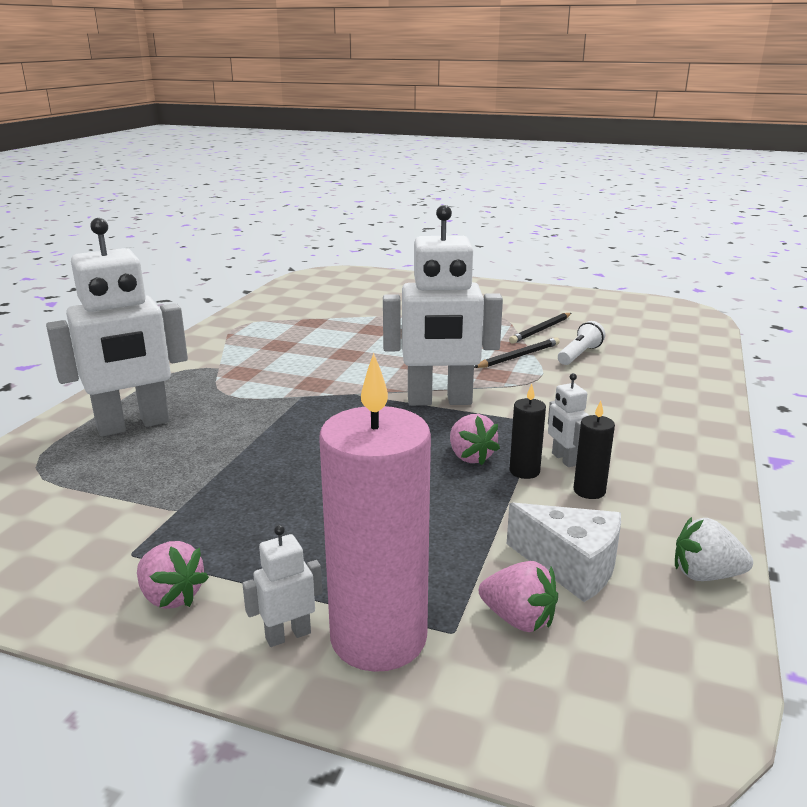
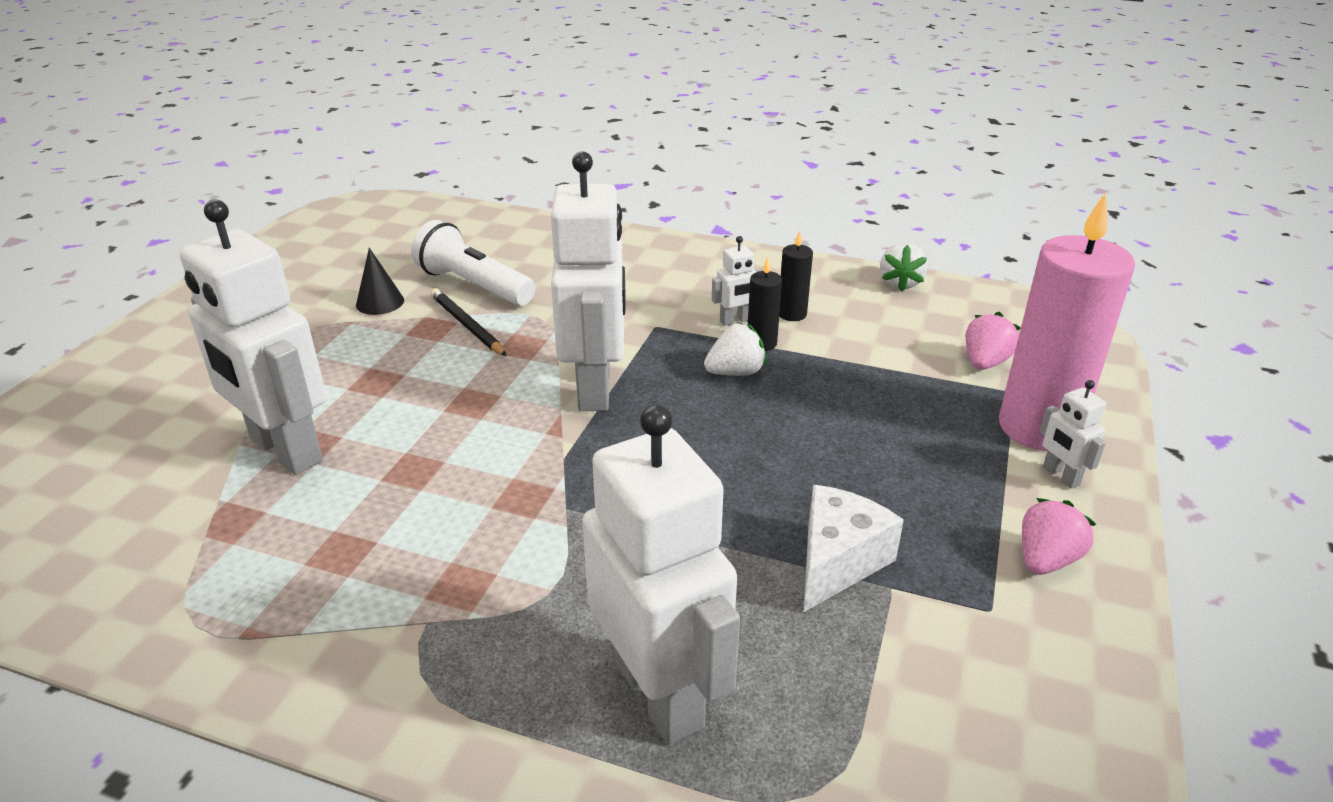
camera: 90 degrees left, 10 degrees up
(370, 325) = (285, 450): none -> white robot
(470, 457) = (735, 372): pink strawberry -> white strawberry
(541, 330) = (380, 302): black pencil -> black cone
(571, 566) = (910, 334): white cheese -> white cheese (837, 561)
(579, 355) = (474, 285): white flashlight -> white flashlight, size x1.59

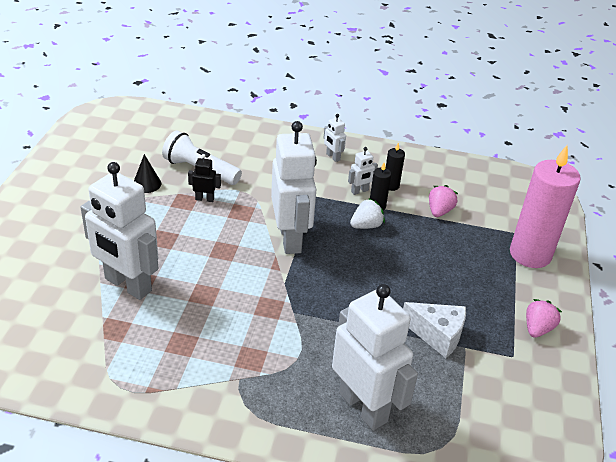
camera: 10 degrees left, 5 degrees up
(467, 325) = (204, 199): black pencil -> black robot
(837, 561) = (437, 335): white cheese -> white cheese turned 90 degrees clockwise
(900, 283) = (448, 162): white strawberry -> none
(985, 362) = (500, 215): pink strawberry -> pink strawberry (439, 211)
(1060, 476) = (542, 282): white robot -> white robot (333, 157)

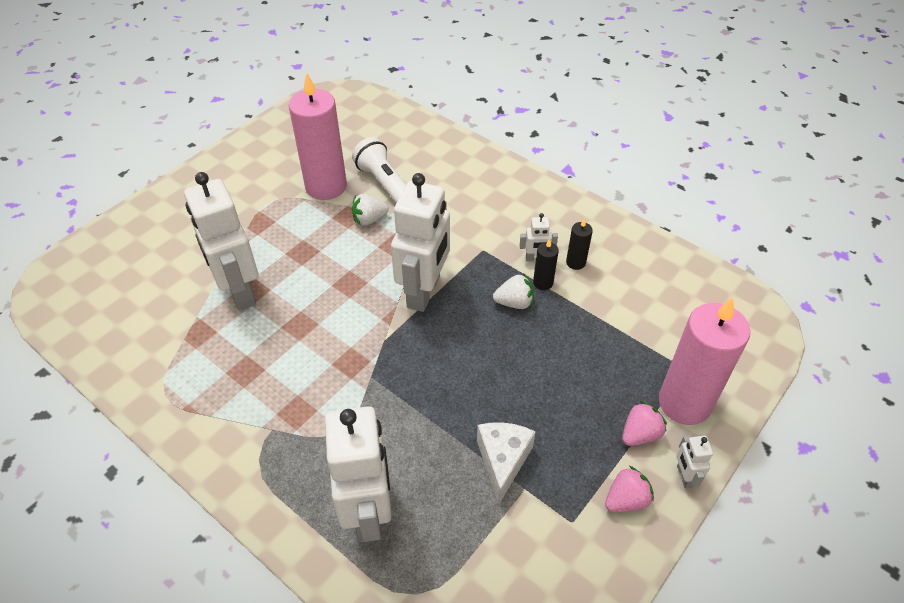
camera: 30 degrees right, 10 degrees up
(147, 184) = (326, 186): black cone -> pink candle
(204, 199) = (369, 219): black robot -> white strawberry
(333, 157) = (534, 208): white robot -> white robot (684, 476)
(437, 335) = (502, 461): white cheese -> white cheese turned 135 degrees counterclockwise
(439, 211) = (611, 311): pink strawberry -> pink strawberry (640, 434)

